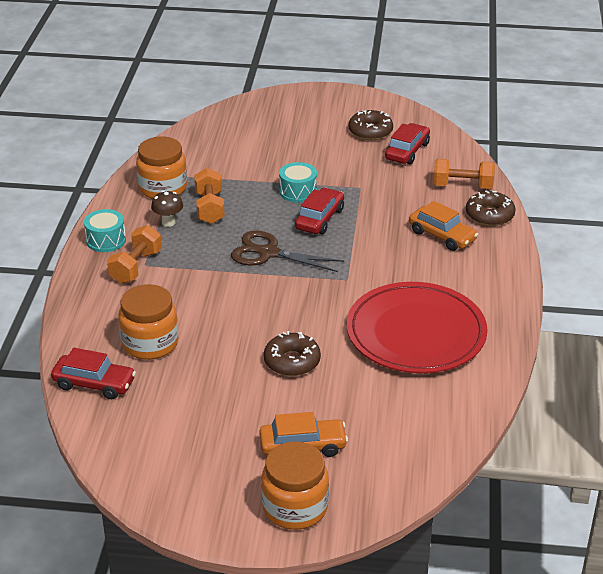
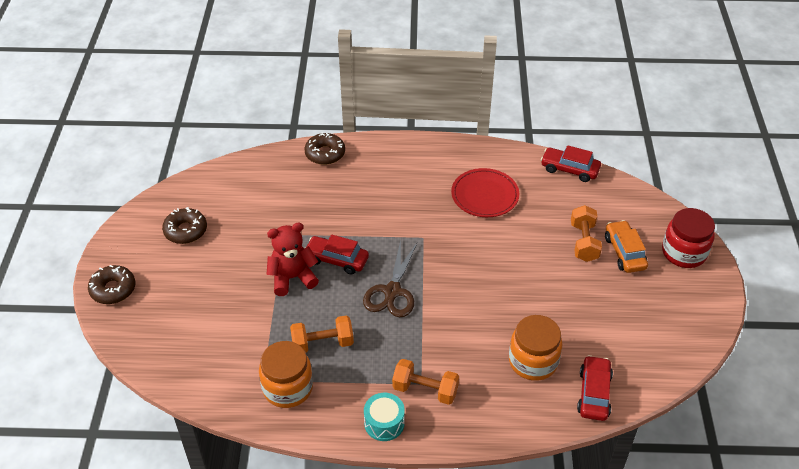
camera: 95 degrees left, 10 degrees up
(168, 222) = (349, 374): brown mushroom -> none
(292, 361) = (534, 265): brown donut -> brown donut (113, 289)
(295, 507) = (684, 252): orange jar -> red jar
(298, 192) = (292, 278): turquoise drum -> red teddy bear
(407, 151) = (223, 204): red car -> red car (569, 169)
(416, 333) = (485, 195): red plate -> red plate, size x0.63
(442, 236) = (356, 181): orange car -> none
(462, 186) = (281, 169): orange dumbbell -> orange dumbbell (584, 242)

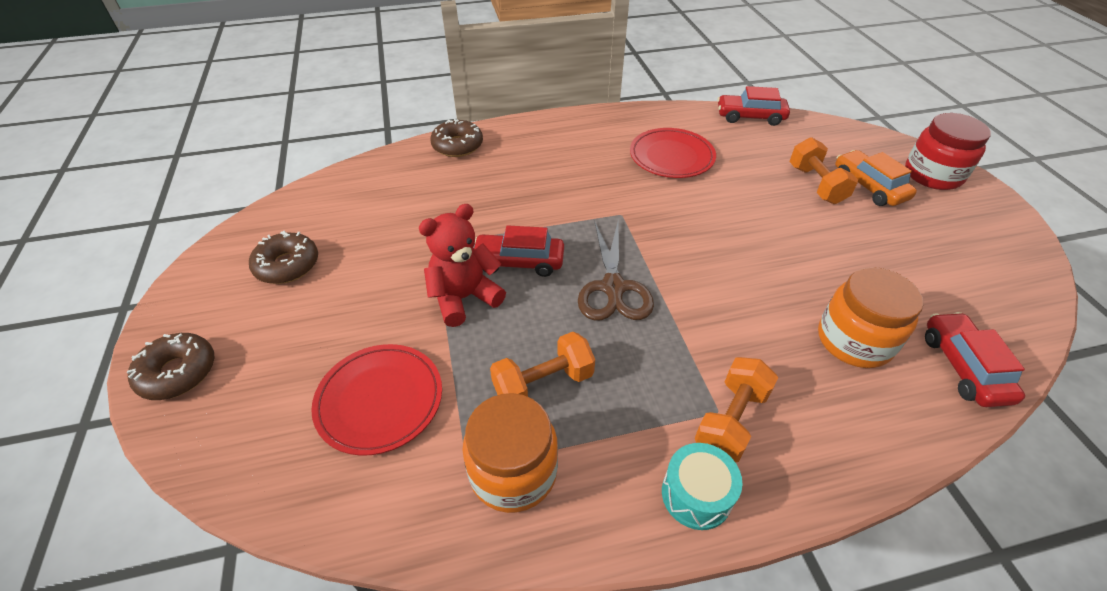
camera: 15 degrees left, 0 degrees up
(224, 332) = (380, 400): none -> red plate
(425, 390) = (731, 420): orange dumbbell -> orange dumbbell turned 60 degrees counterclockwise

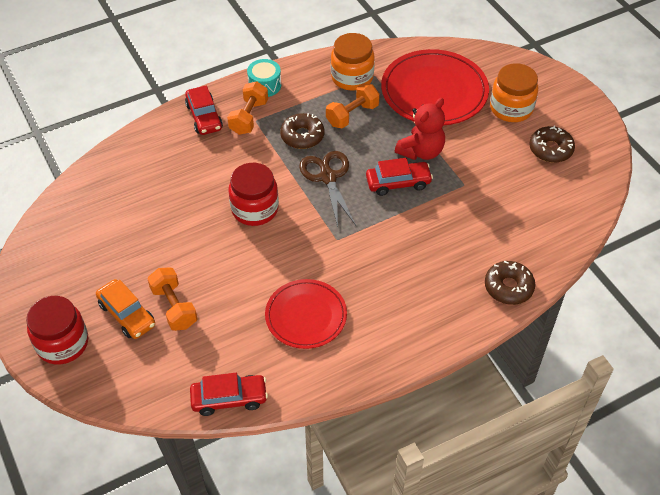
camera: 165 degrees right, 5 degrees up
(178, 372) = (550, 83): brown donut -> brown donut (302, 136)
(380, 400) = (434, 91): red plate -> red plate, size x1.58
(723, 265) = (255, 209): none -> red jar
(854, 341) = (173, 172): orange jar -> orange jar (511, 108)
(963, 367) = (111, 169): red car -> red car (204, 117)

